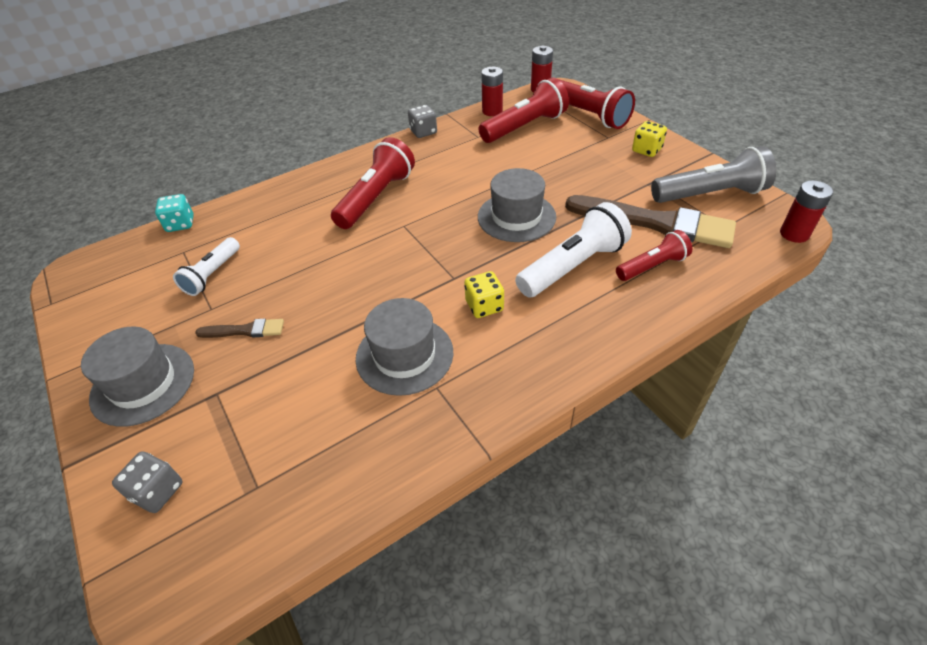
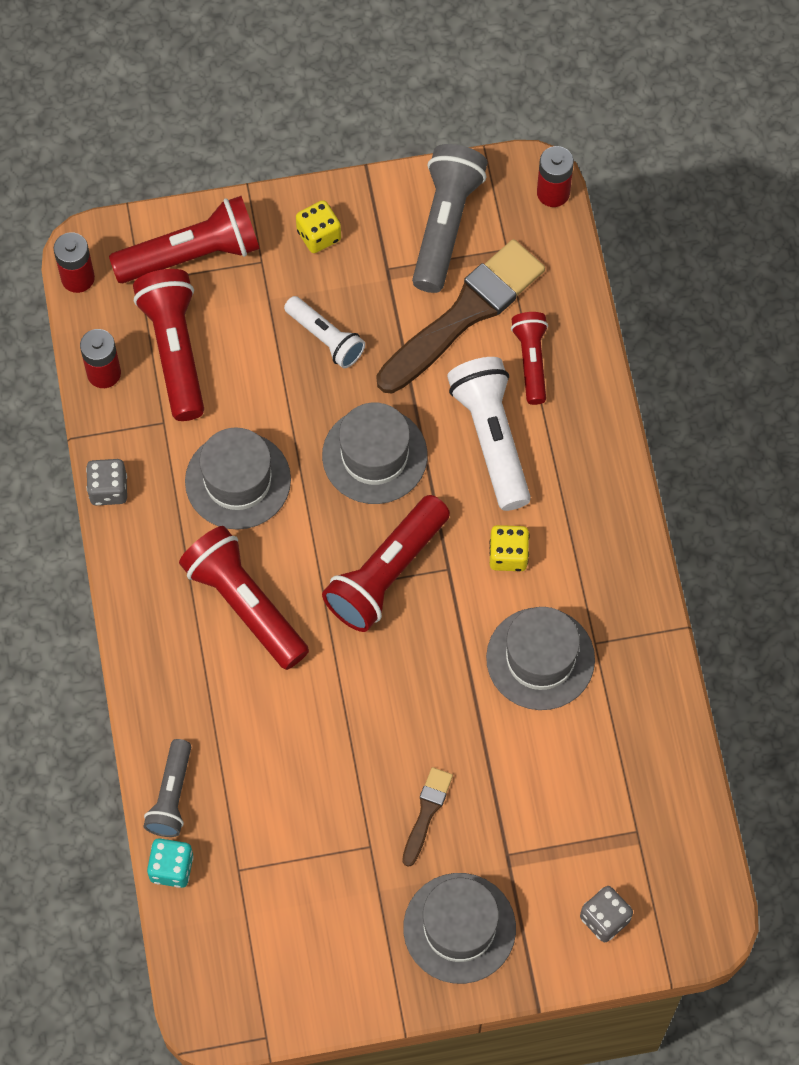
camera: 70 degrees left, 20 degrees up
(212, 274) = (306, 837): white flashlight -> white flashlight (325, 338)
(232, 209) = (171, 795): none -> grey flashlight
(432, 249) = (386, 573): none -> red flashlight
(459, 170) = (238, 480): none -> grey hat

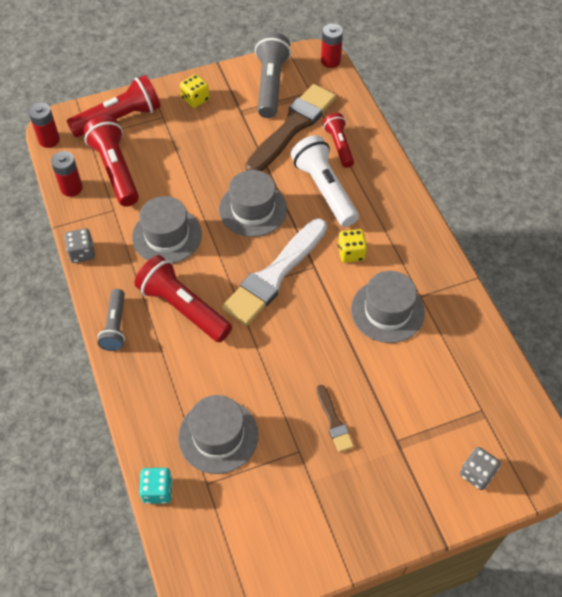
camera: 10 degrees left, 10 degrees down
(171, 795) = (150, 439): grey flashlight -> grey flashlight (115, 326)
(325, 338) = (209, 150): white flashlight -> none
(386, 573) = (274, 275): red flashlight -> white brush
(426, 812) = (334, 421): brown brush -> brown brush turned 150 degrees clockwise
(459, 928) = (375, 498): grey hat -> grey hat (218, 436)

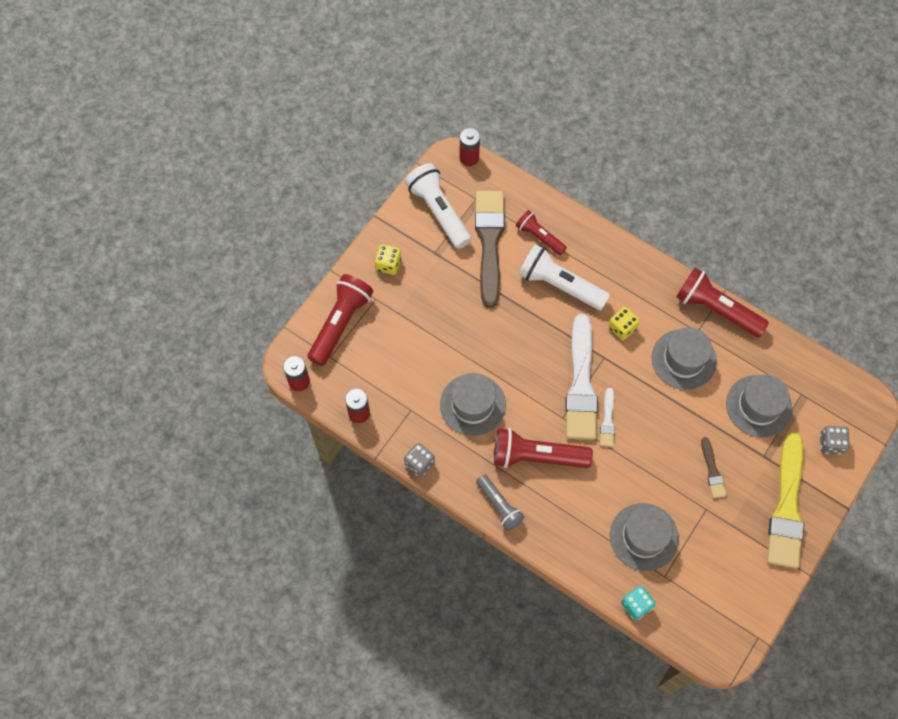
camera: 35 degrees left, 10 degrees up
(115, 170) = (380, 373): red flashlight -> red flashlight (716, 309)
(253, 209) = (519, 338): grey hat -> grey hat (758, 406)
(270, 85) = (439, 211): grey flashlight -> white flashlight
(272, 318) = (607, 421): none -> white brush
(334, 421) = (712, 471): brown brush -> brown brush turned 45 degrees clockwise
(382, 502) = (787, 507): none -> yellow brush

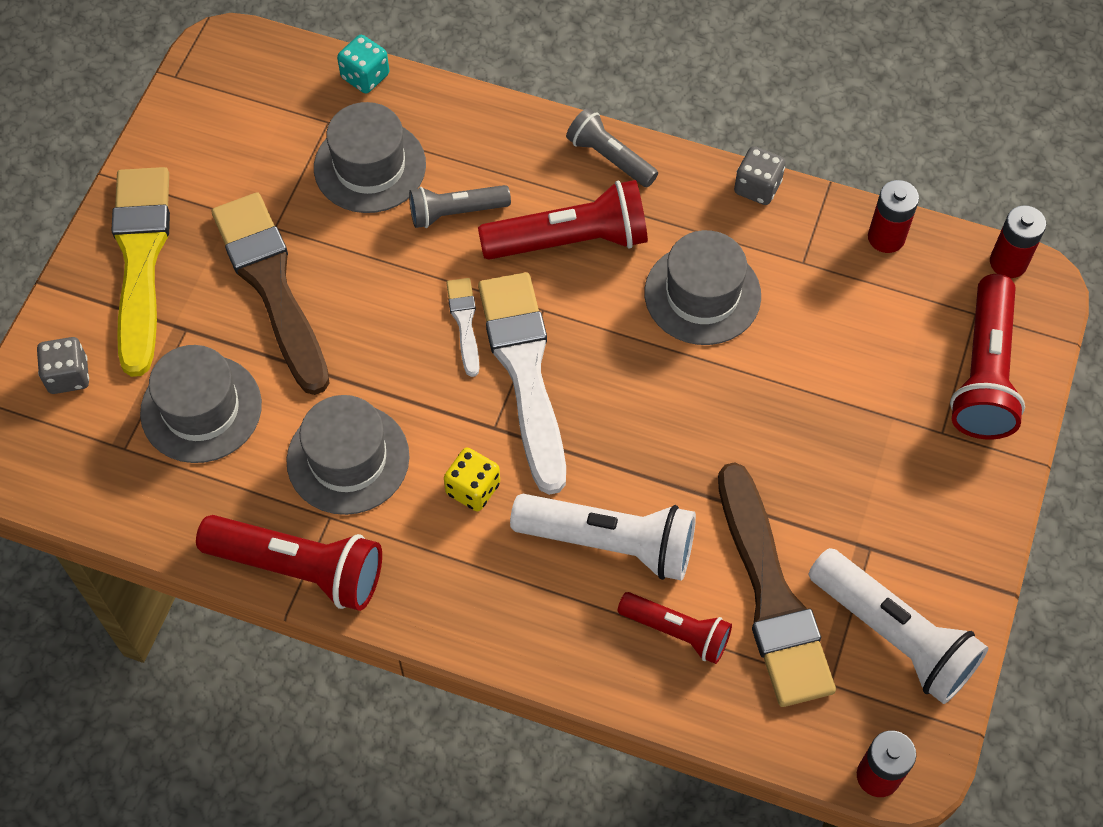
camera: 165 degrees right, 5 degrees down
(388, 264) = (946, 502): yellow dice -> none
(598, 491) = (456, 212): none -> grey flashlight
(712, 471) = (271, 285): brown brush -> brown brush, size x2.18

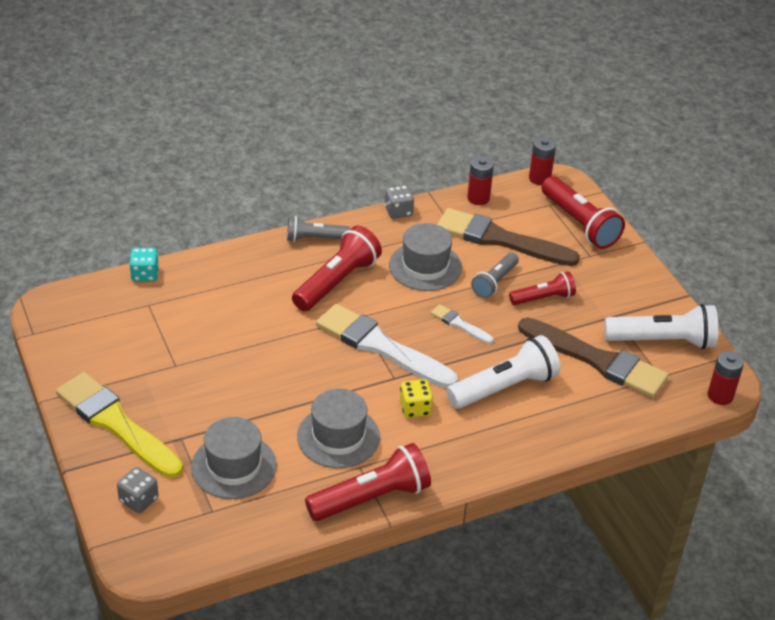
camera: 45 degrees left, 20 degrees down
(271, 285) = (205, 390): brown brush -> brown brush (500, 239)
(370, 166) = (195, 310): grey hat -> none
(456, 212) = (265, 303): grey flashlight -> grey flashlight (494, 282)
(464, 322) = (326, 345): white brush -> white brush (459, 324)
(677, 632) = (575, 401): red flashlight -> red flashlight (543, 298)

